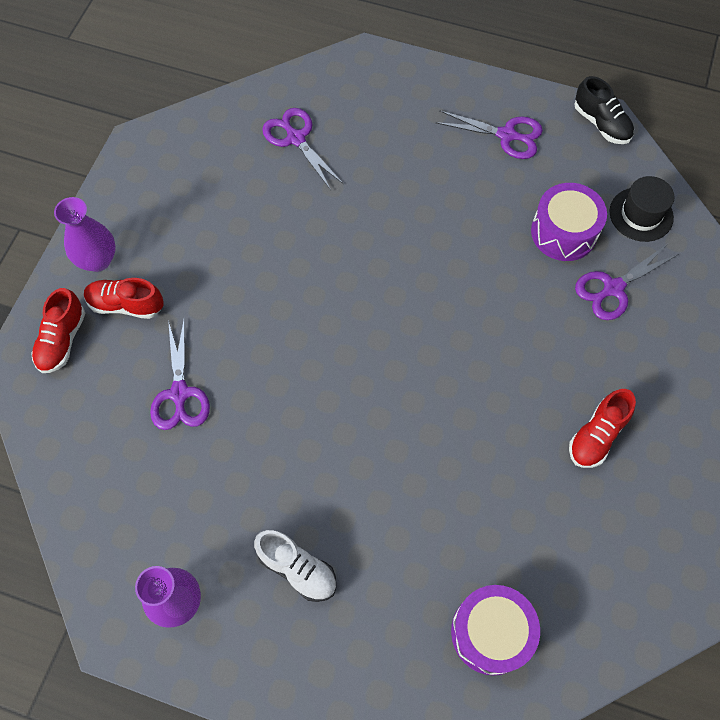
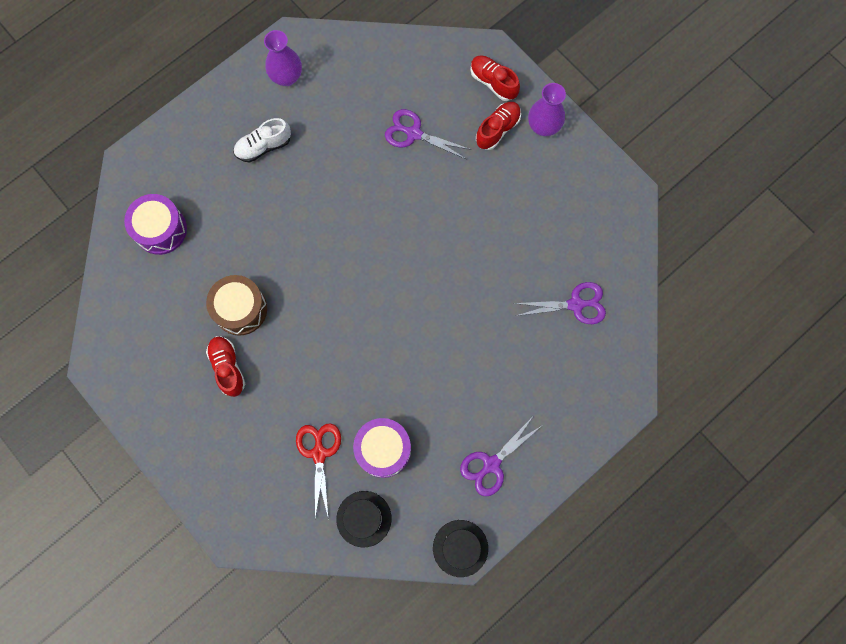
camera: 120 degrees right, 10 degrees up
(522, 464) = (240, 309): none -> brown drum
(601, 124) = (460, 548): black shoe -> black hat
(613, 288) = (319, 453): purple scissors -> red scissors

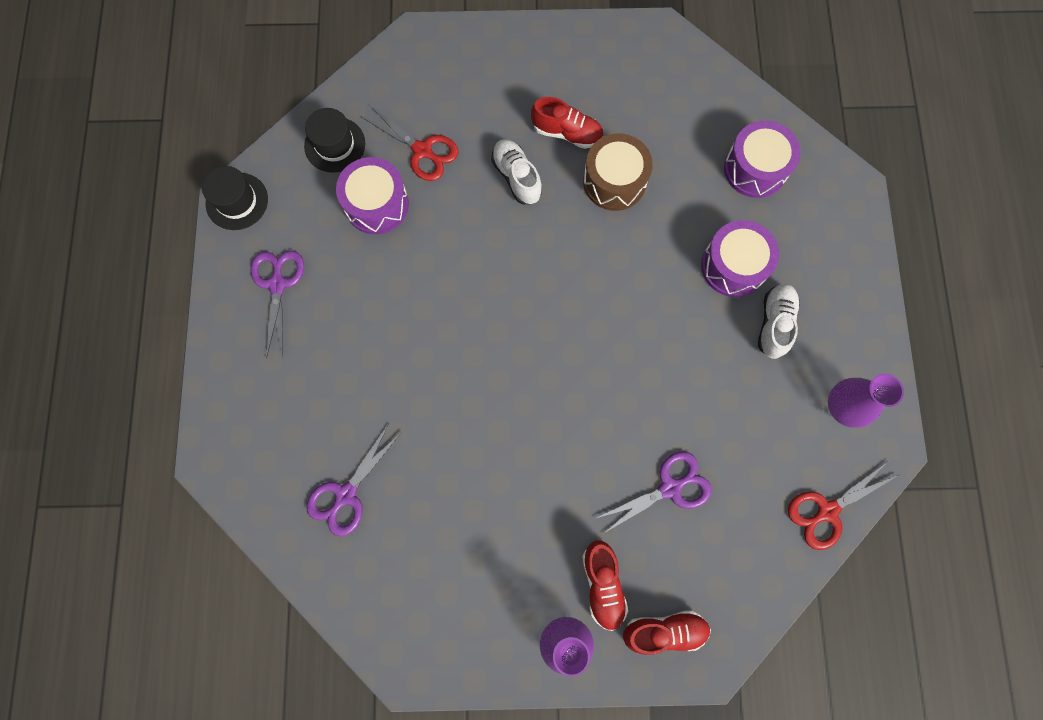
camera: 130 degrees right, 0 degrees up
(243, 195) = (733, 266): none -> purple drum
(288, 374) = (516, 177): none -> white shoe
(356, 47) = (827, 511): none -> red scissors

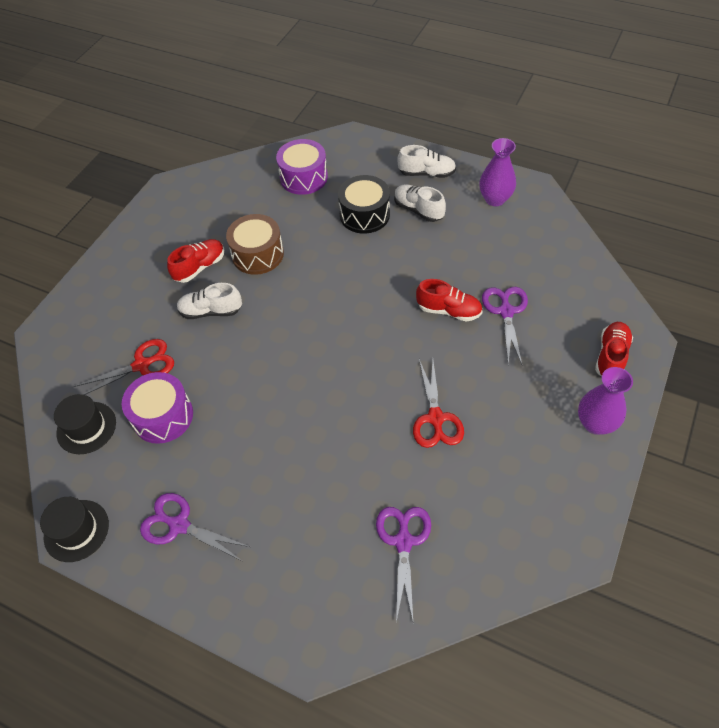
camera: 60 degrees left, 20 degrees down
(346, 494) = (403, 542): purple scissors -> purple scissors turned 150 degrees counterclockwise
(602, 584) = (561, 381): red shoe -> red shoe (449, 310)
(733, 266) = (364, 215): purple drum -> black drum
(827, 511) = (562, 233): red scissors -> red scissors (436, 418)
(841, 306) = (426, 173): none -> white shoe

